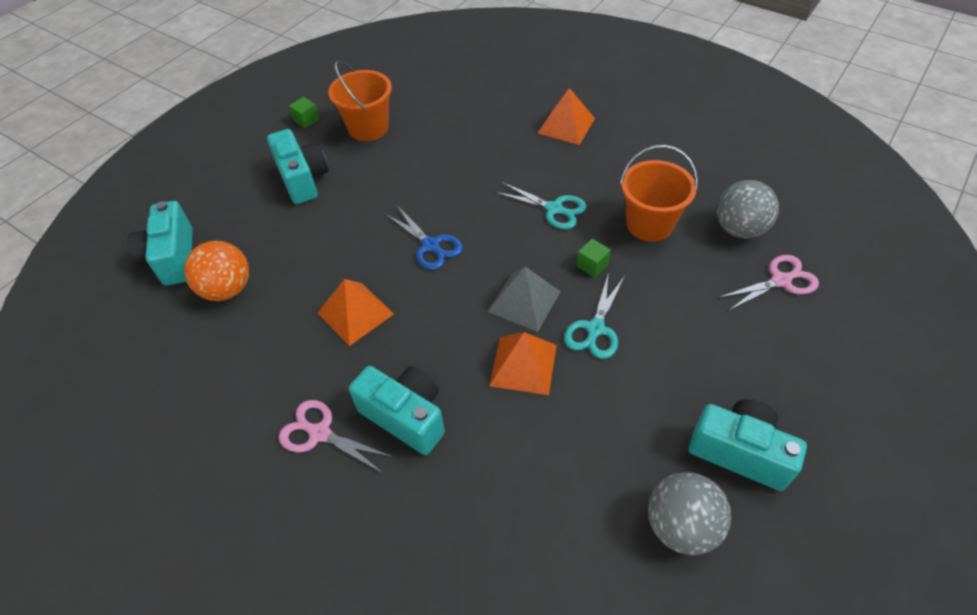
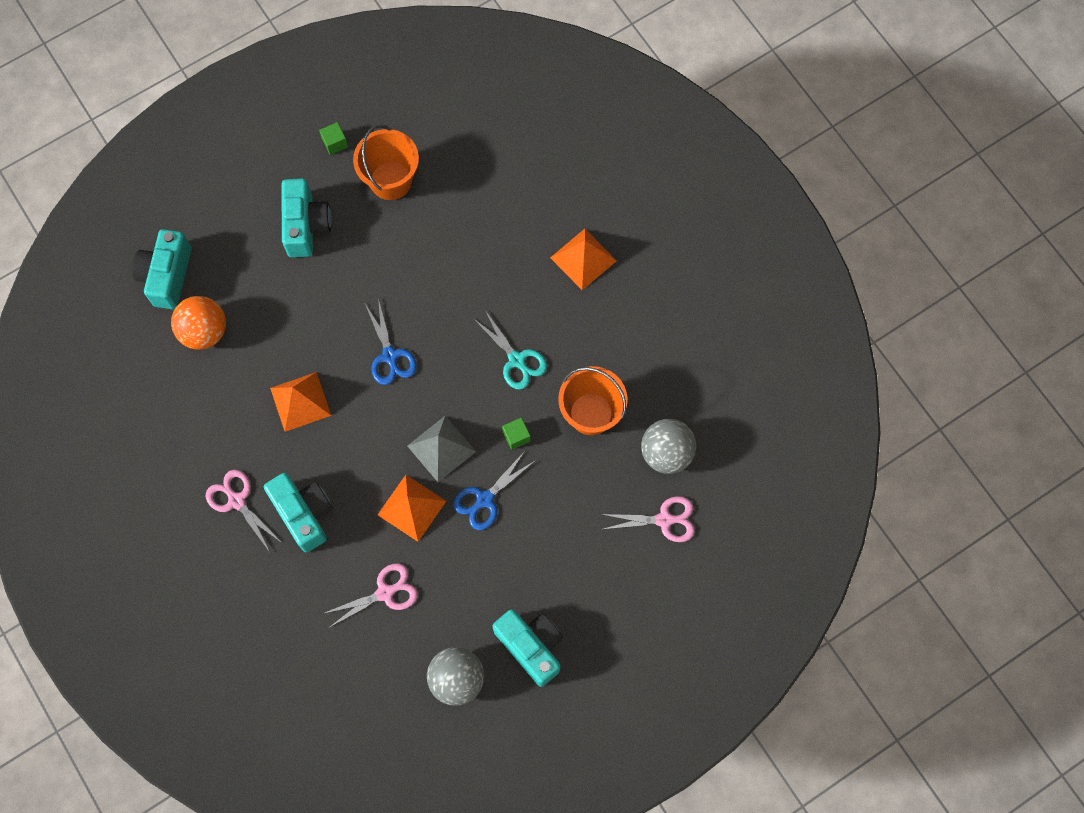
camera: 20 degrees right, 20 degrees up
(541, 462) = (385, 593): none -> pink scissors
(595, 329) = (484, 499): turquoise scissors -> blue scissors

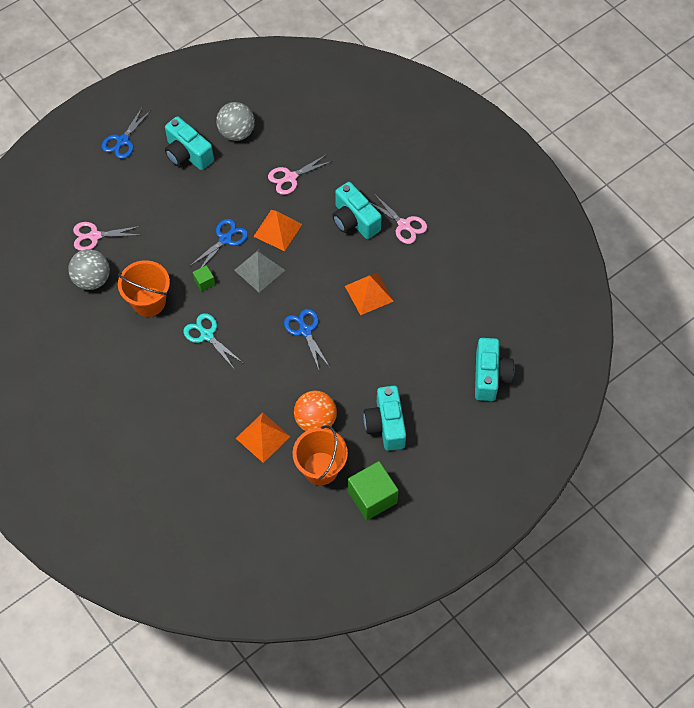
camera: 175 degrees right, 10 degrees down
(204, 331) = (451, 337): orange ball -> orange ball (315, 420)
(335, 143) = (372, 497): green cube -> green cube, size x2.12
(583, 259) = (156, 416): orange pyramid -> orange pyramid (263, 437)
(626, 679) = (122, 141): none -> blue scissors

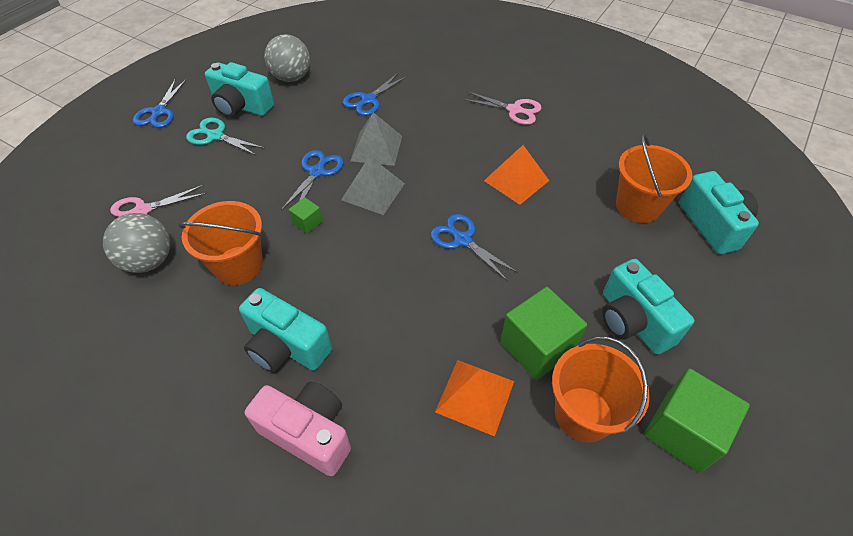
camera: 20 degrees left, 10 degrees down
(160, 425) = (308, 433): none -> pink camera
(207, 335) = (334, 282): turquoise scissors -> turquoise scissors (215, 136)
(277, 230) = (376, 148): orange pyramid -> grey pyramid
(290, 177) = (368, 100): pink scissors -> blue scissors
(315, 420) = (537, 346): orange ball -> green cube
(354, 220) = (459, 119): turquoise camera -> turquoise camera (286, 346)
(446, 344) = (638, 206): none -> orange bucket

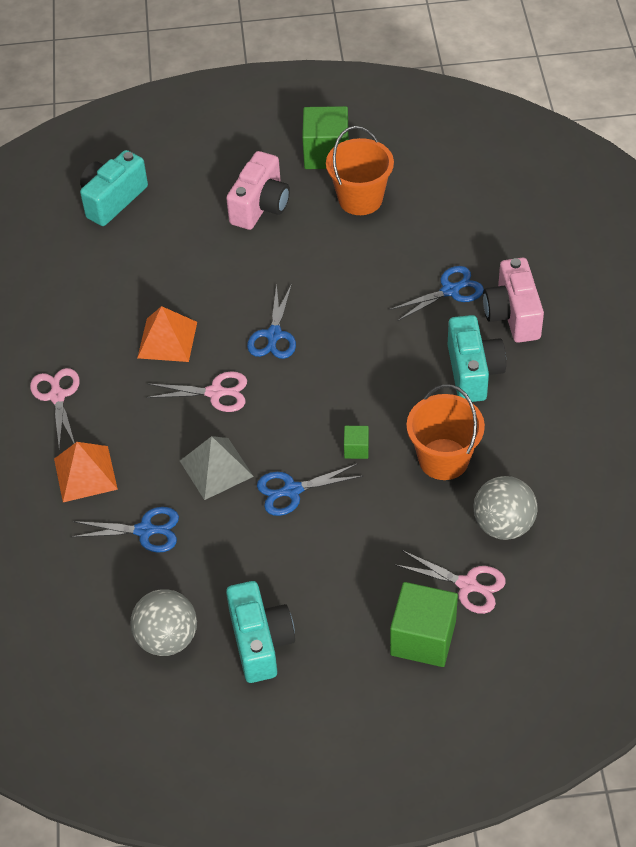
camera: 125 degrees left, 0 degrees up
(159, 112) = (342, 717): blue scissors -> blue scissors (450, 290)
(215, 136) = (325, 622): turquoise scissors -> none
(373, 191) = (276, 430): grey pyramid -> none
(439, 179) = (216, 393): none -> pink scissors
(475, 396) = (402, 253): orange pyramid -> orange pyramid (85, 474)
(537, 346) = (332, 242): green cube -> green cube (423, 638)
(632, 321) = (260, 206): turquoise camera -> pink camera
(638, 206) = (129, 249): orange bucket -> none

